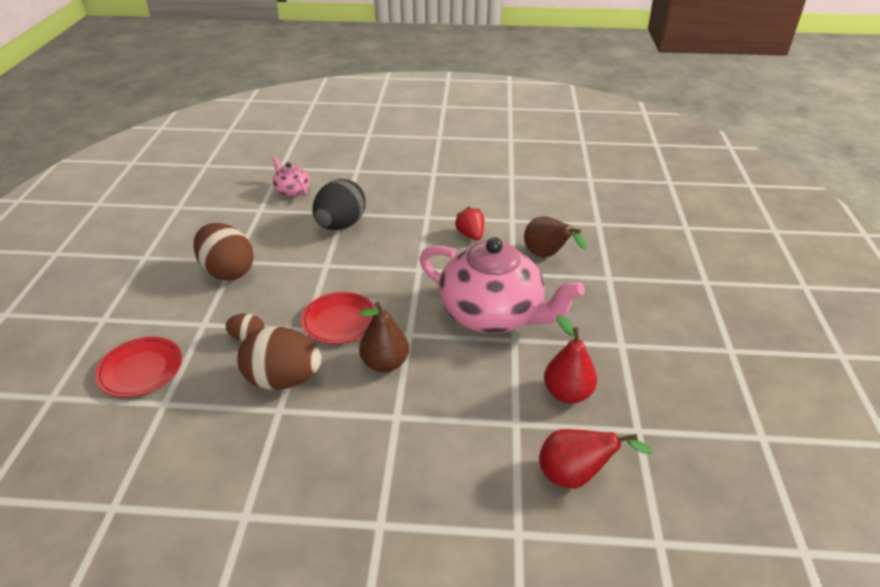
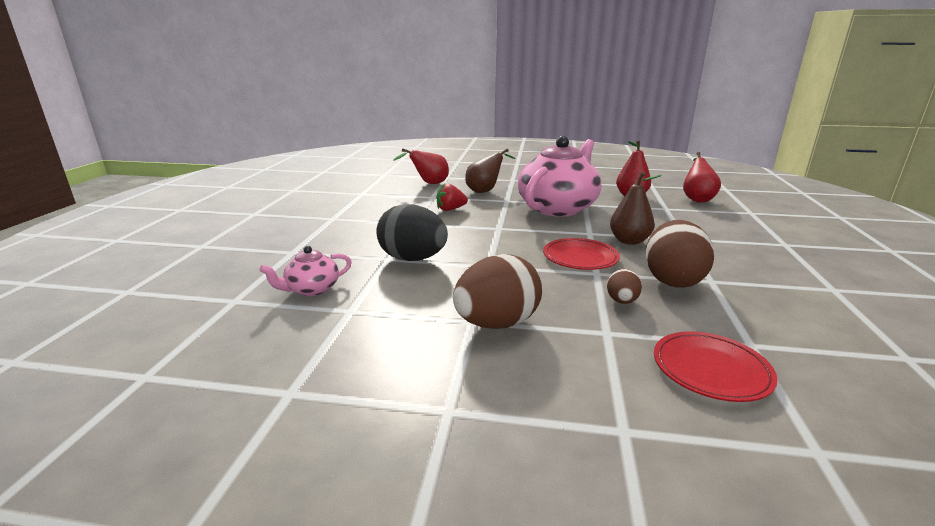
camera: 85 degrees left, 15 degrees down
(562, 213) = (429, 183): none -> red pear

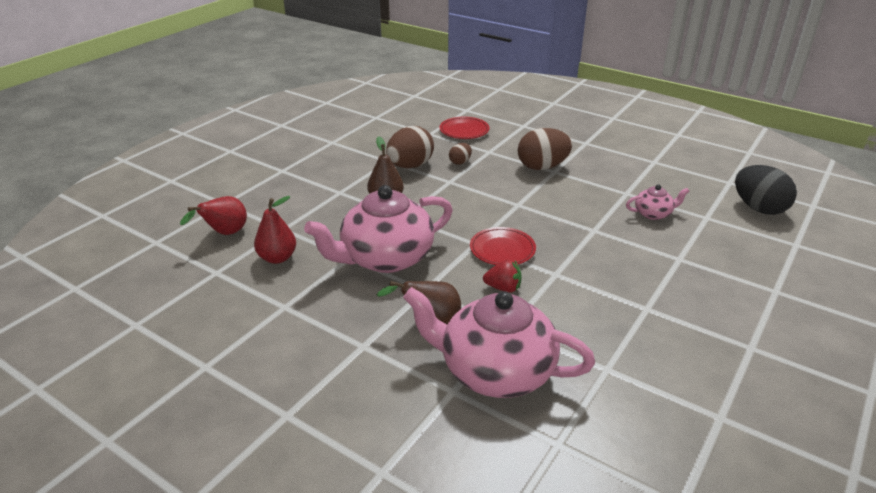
camera: 155 degrees left, 10 degrees up
(413, 259) = (573, 224): black egg -> black egg (758, 208)
(429, 183) = (495, 371): red pear -> pink teapot
(580, 258) = (445, 194): red plate -> red plate (502, 250)

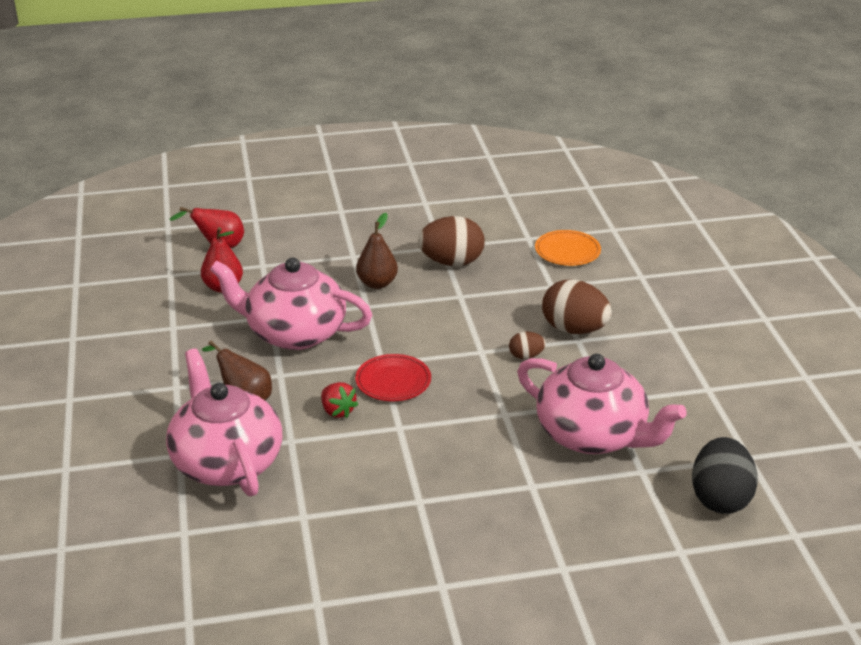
camera: 45 degrees right, 0 degrees up
(460, 162) = (503, 282): brown egg -> brown egg (526, 356)
(464, 131) = (567, 251): red plate -> orange plate
(653, 214) = (593, 435): pink teapot -> pink teapot, size x2.22

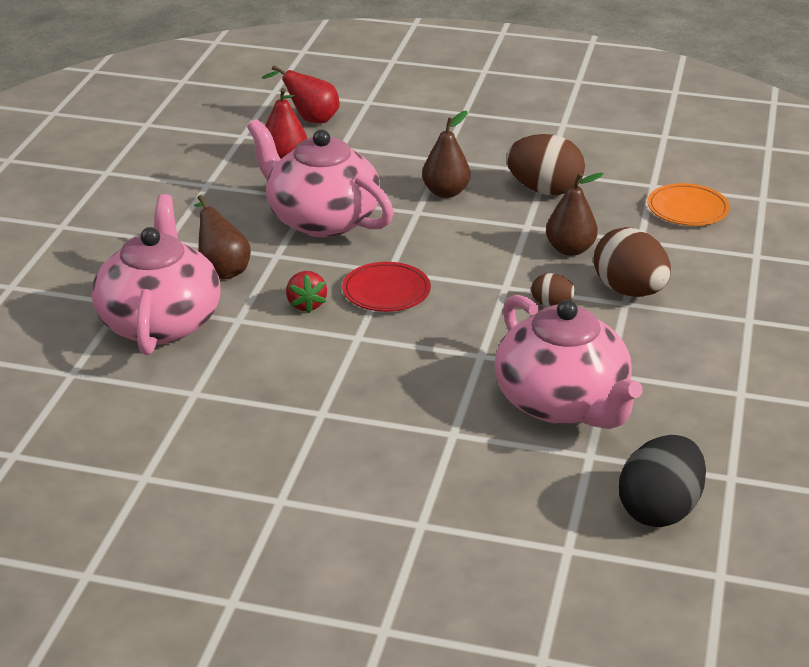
camera: 25 degrees right, 0 degrees up
(507, 307) = (570, 249): none -> brown pear

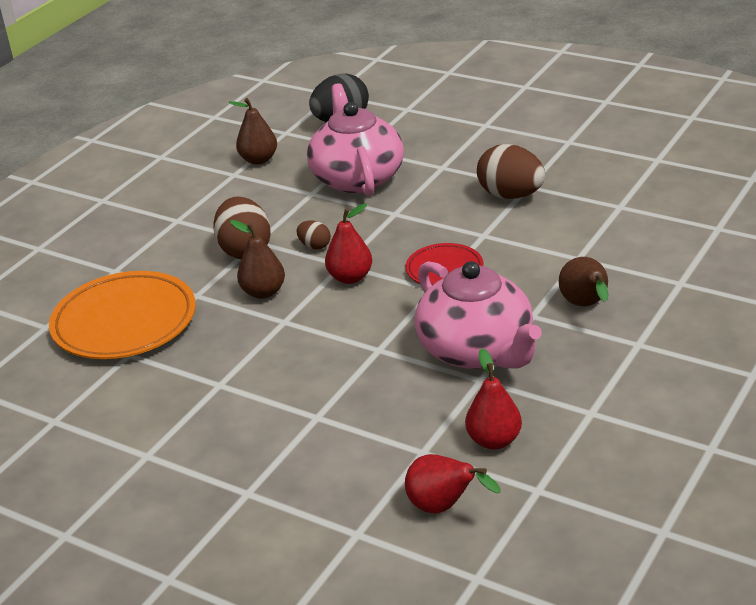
camera: 160 degrees left, 0 degrees up
(160, 322) = (645, 262): pink teapot -> none
(306, 304) = (517, 265): red strawberry -> none
(446, 192) = (337, 370): brown pear -> brown pear (258, 160)
(486, 273) = (350, 278): none -> red pear
(544, 190) = (238, 360): brown egg -> brown egg (511, 195)
(687, 209) = (124, 322): orange plate -> orange plate, size x1.84

